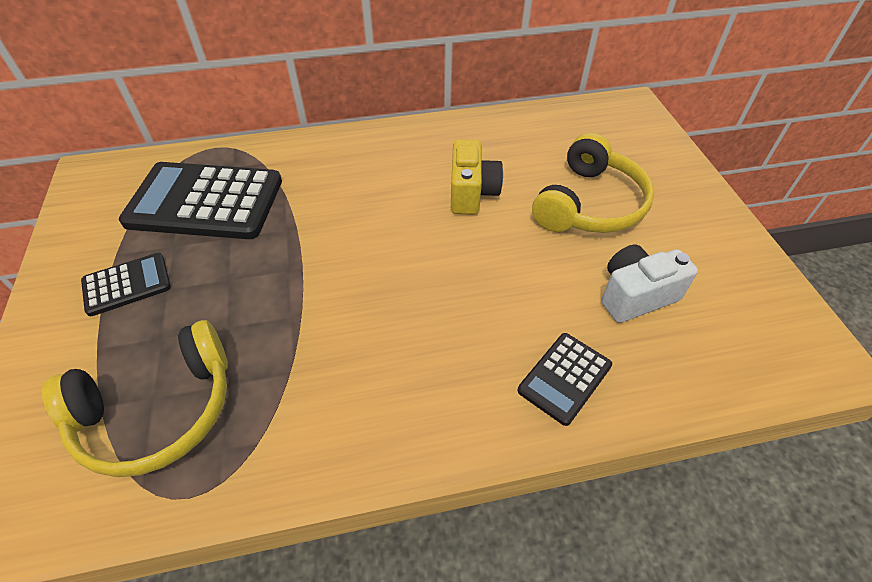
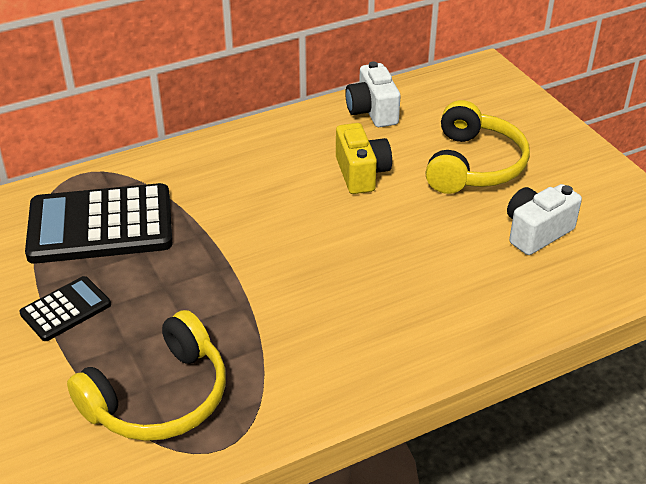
camera: 15 degrees left, 10 degrees down
(507, 131) = (372, 112): none -> white camera
(564, 378) = (498, 304): black calculator -> none

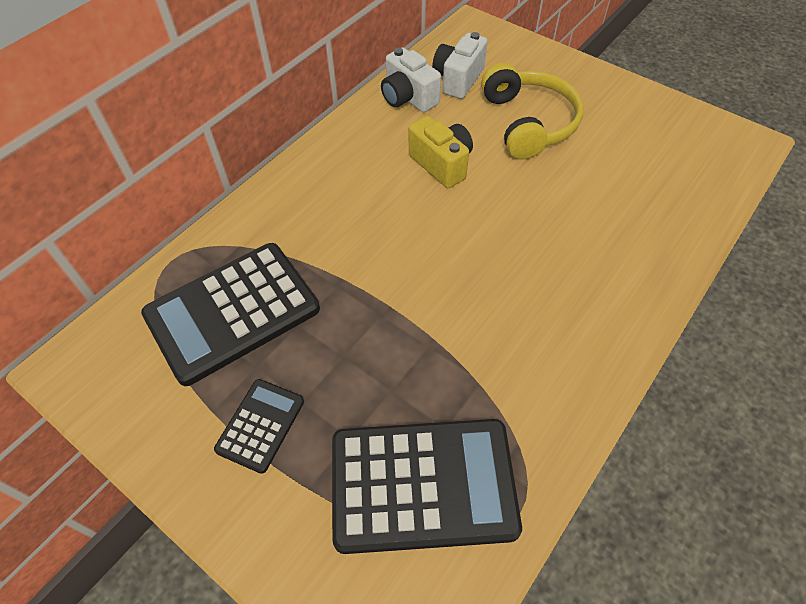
camera: 25 degrees left, 15 degrees up
(159, 398) = (423, 485): yellow headphones -> black calculator
(536, 232) = (622, 170): white camera -> white camera (458, 80)

